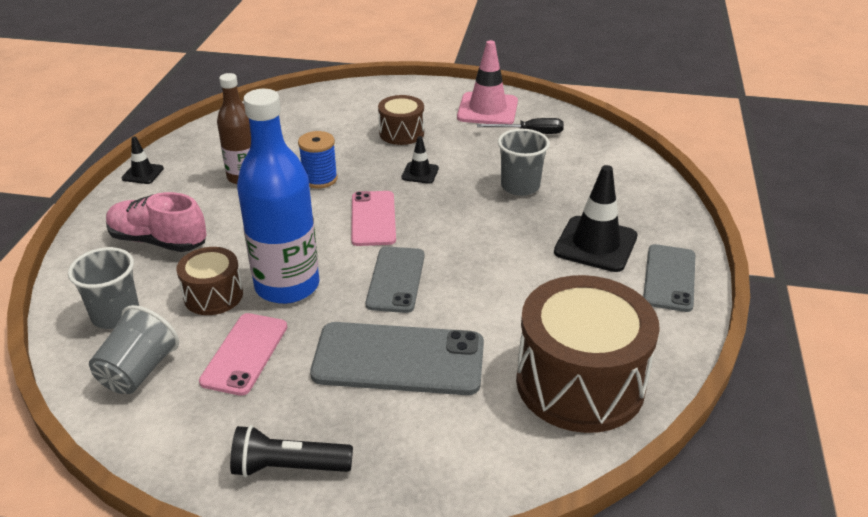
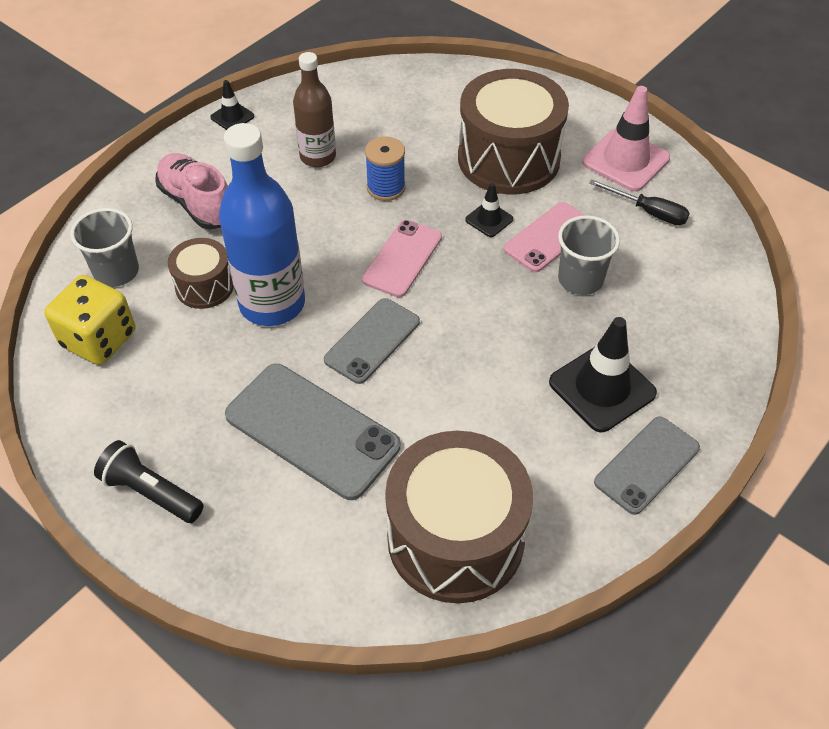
camera: 30 degrees right, 15 degrees up
(138, 371) = (99, 339): grey cup -> yellow dice
(245, 353) = (190, 361): pink phone -> pink phone (549, 237)
(401, 133) = (508, 158): brown drum -> brown drum, size x1.96

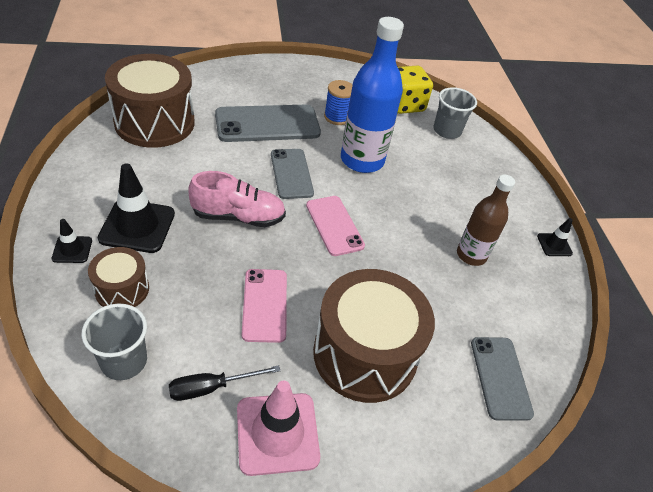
camera: 125 degrees right, 5 degrees down
(150, 492) = (299, 75): black flashlight -> none
(198, 204) = (474, 182): pink shoe -> pink shoe (238, 216)
(204, 286) = (402, 148): brown drum -> brown drum (122, 289)
(386, 187) = (405, 264): blue spool -> blue spool (337, 117)
(489, 219) = (318, 289): black traffic cone -> black traffic cone (72, 249)
(580, 279) = (212, 287): grey cup -> grey cup (124, 361)
(647, 465) = (77, 201): grey phone -> grey phone (500, 377)

